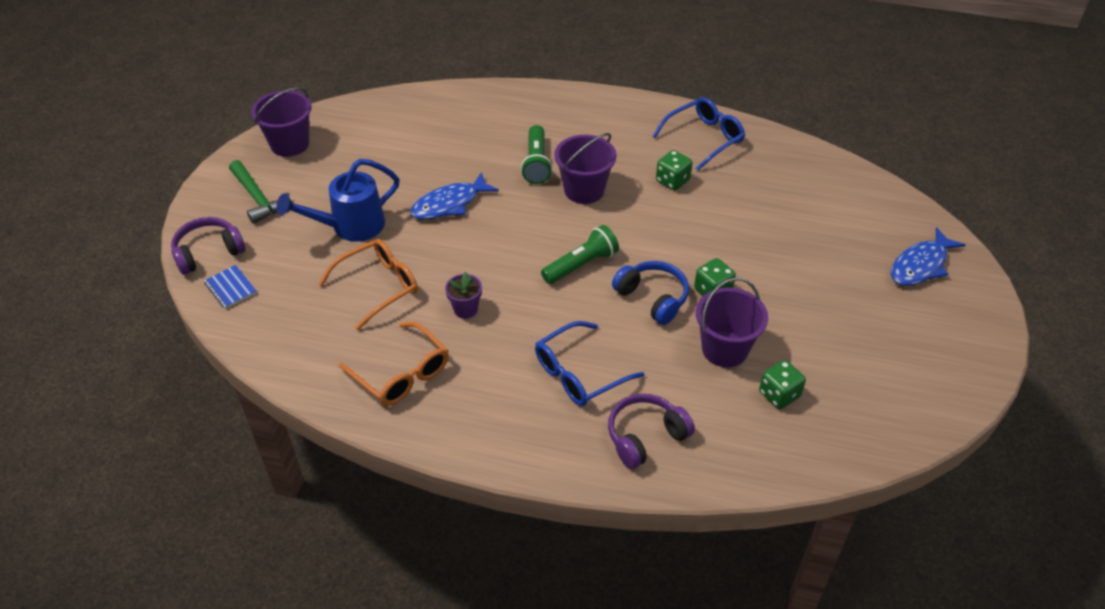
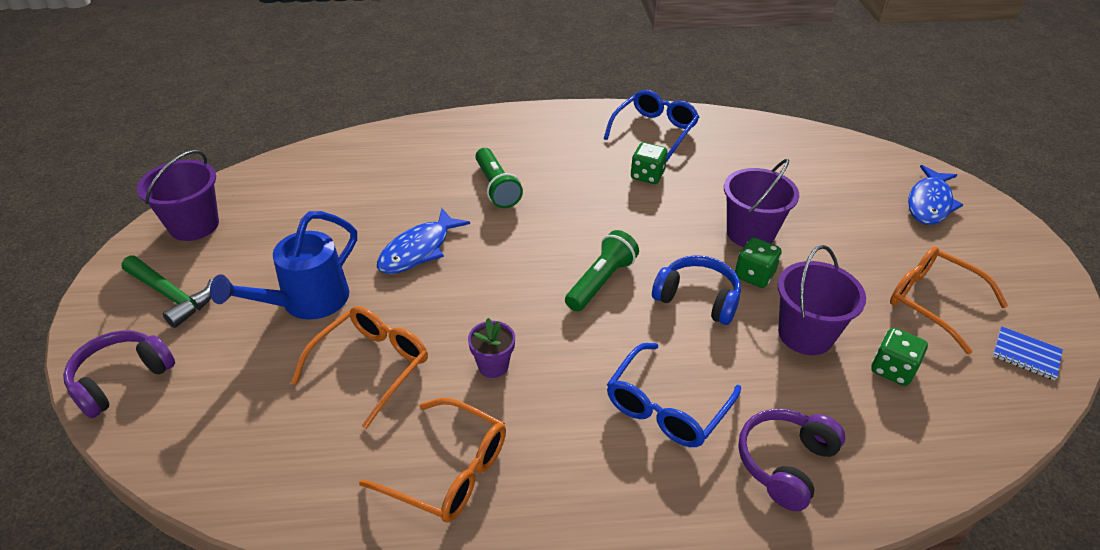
camera: 20 degrees left, 5 degrees down
(230, 288) = (168, 419): blue notebook -> blue notebook (1026, 354)
(584, 190) = (561, 203): purple bucket -> purple bucket (750, 233)
(855, 351) = (932, 302): none -> orange glasses

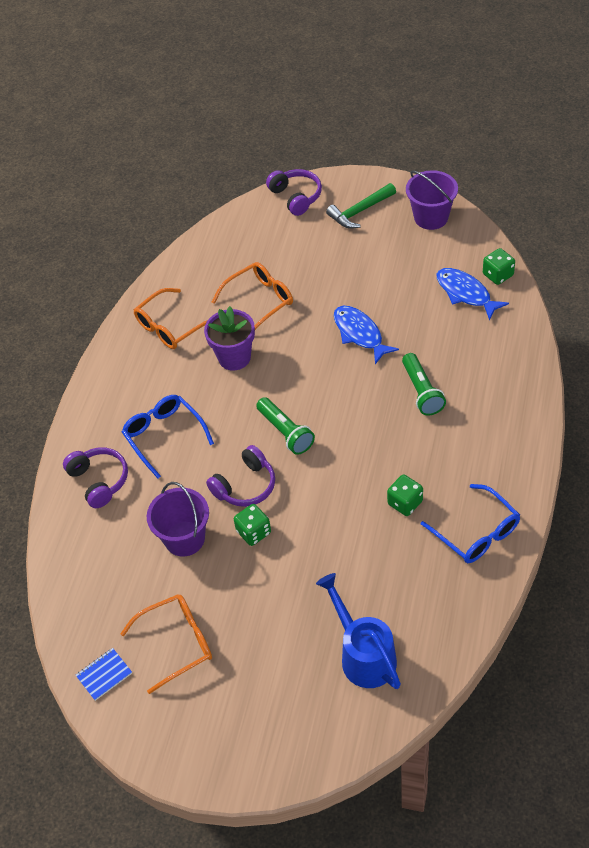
camera: 115 degrees right, 10 degrees up
(306, 302) = (328, 273): blue watering can -> blue watering can (363, 655)
(372, 366) = (260, 301): orange glasses -> orange glasses turned 90 degrees counterclockwise
(493, 366) = (234, 357): purple flower pot -> purple flower pot, size x1.66
(496, 187) = (421, 391): green flashlight -> green flashlight turned 105 degrees counterclockwise
(697, 298) = (245, 486): blue headphones -> purple headphones
(750, 233) = (301, 550): purple bucket -> none
(892, 369) = (133, 577): green dice -> green dice (498, 275)
(929, 203) = (288, 721): blue fish -> blue fish (466, 293)

